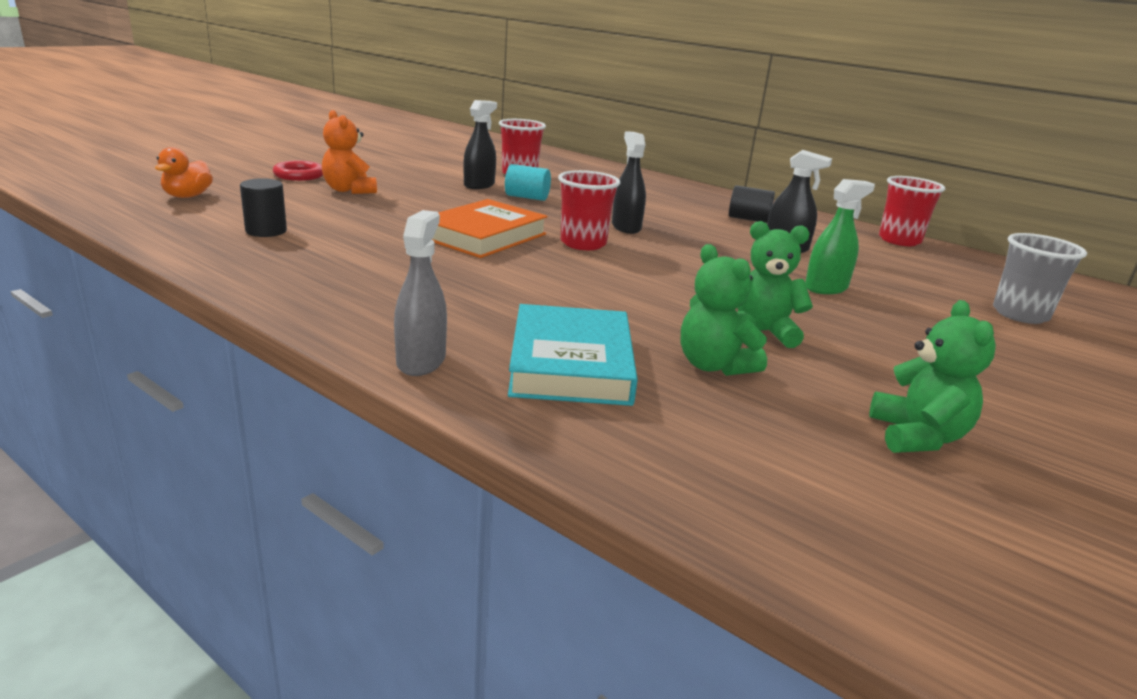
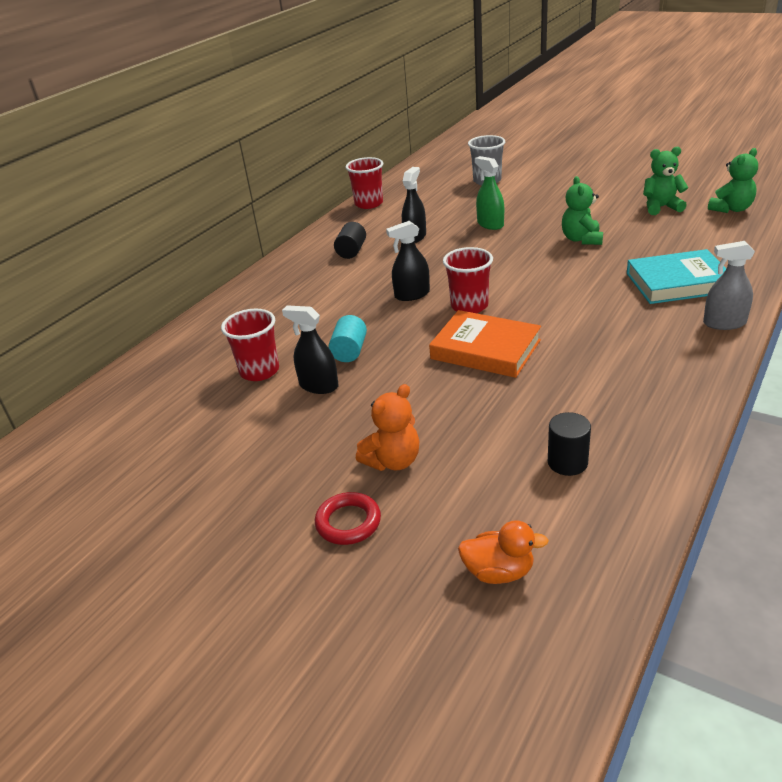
camera: 90 degrees left, 10 degrees up
(713, 366) = (638, 248): green teddy bear -> green teddy bear (731, 209)

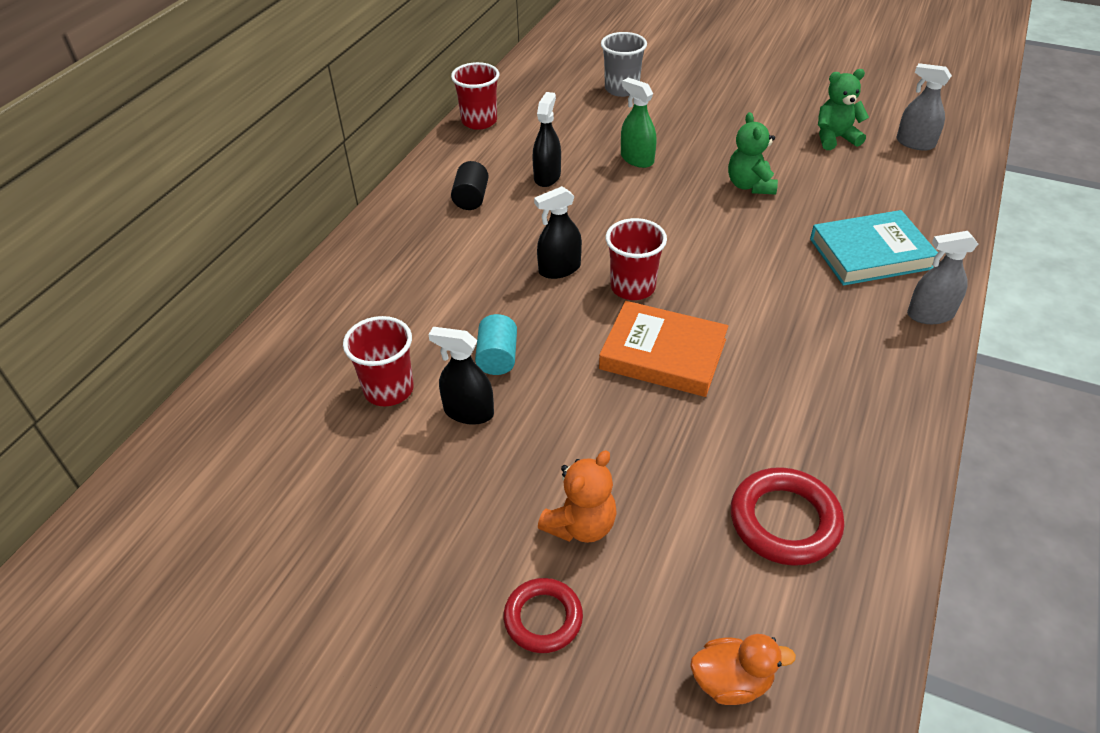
camera: 10 degrees left, 10 degrees up
(567, 462) = (784, 521): black cylinder -> red ring
(731, 209) = (915, 143): green teddy bear -> grey spray bottle

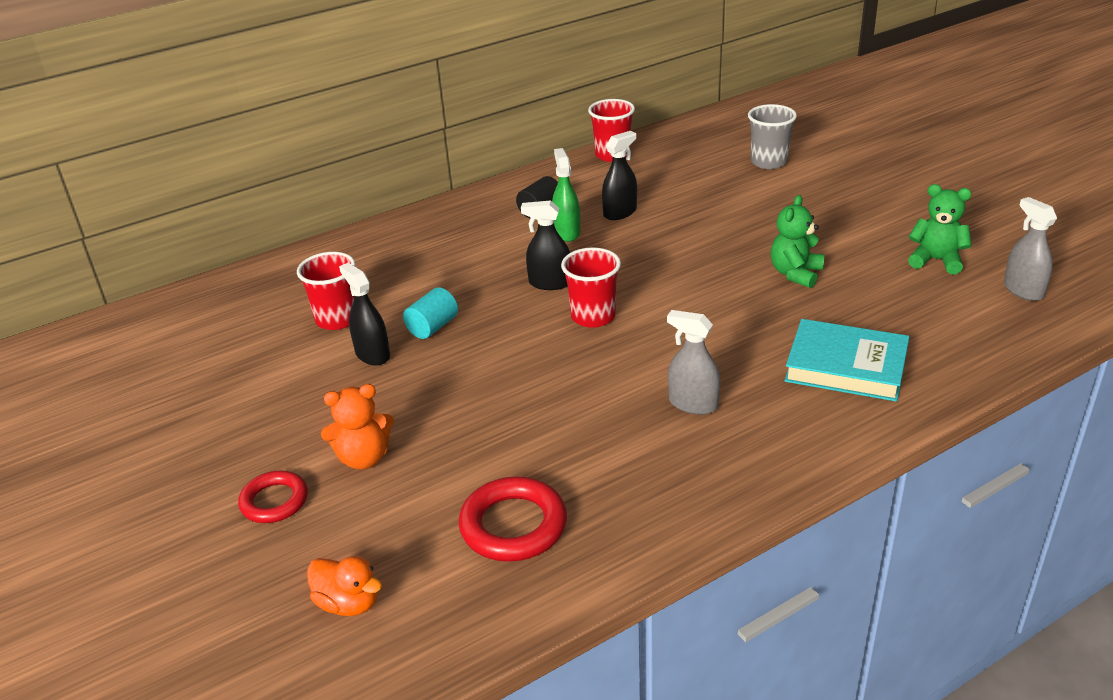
camera: 35 degrees right, 10 degrees down
(637, 159) = (714, 222): green spray bottle -> green spray bottle (567, 232)
(663, 354) = (559, 373): orange book -> none
(930, 314) = (842, 436): grey spray bottle -> grey spray bottle (693, 404)

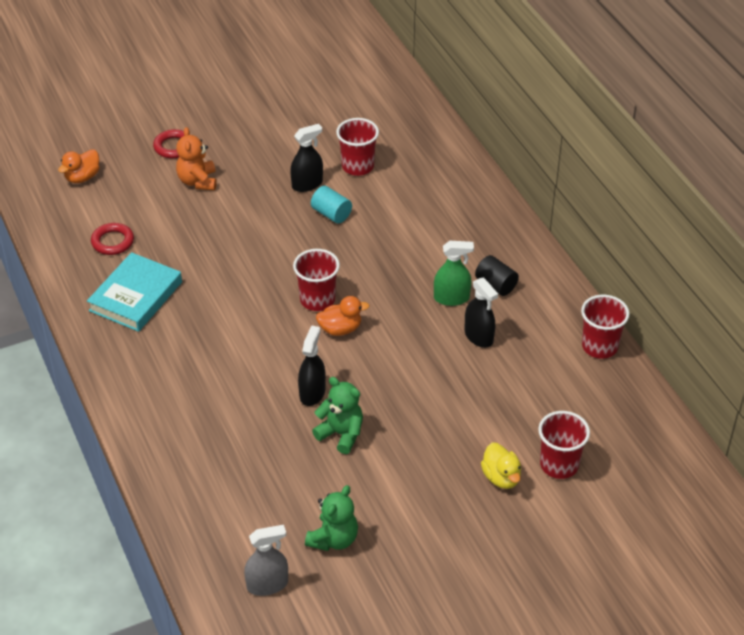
camera: 95 degrees right, 10 degrees up
(513, 525) = (112, 242): red ring -> red ring, size x0.66
(550, 283) = (373, 280): black spray bottle -> black spray bottle (312, 393)
(637, 294) = (340, 329): none -> orange duck
(693, 404) = (192, 338): grey spray bottle -> none
(768, 162) = (559, 465): grey cup -> red cup
(800, 185) = (501, 477): none -> yellow duck
(846, 366) = (204, 432): turquoise book -> turquoise book (135, 296)

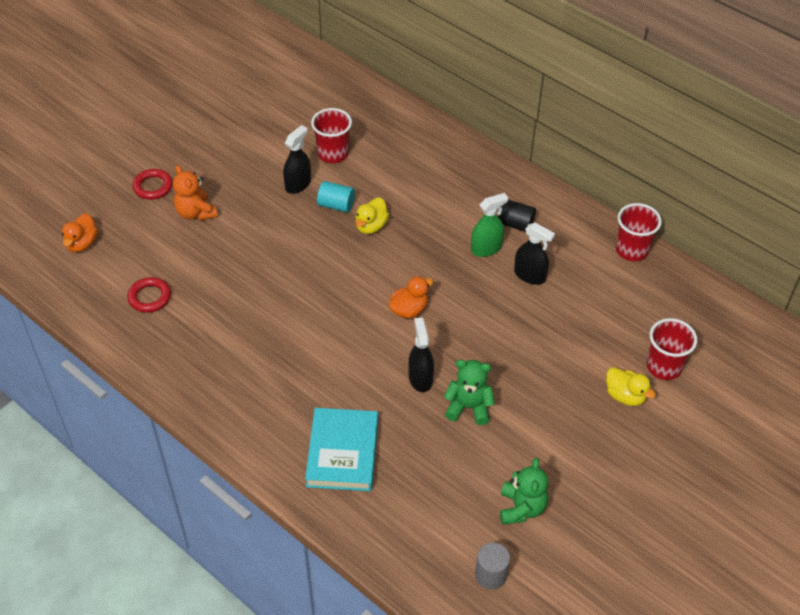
camera: 25 degrees left, 5 degrees up
(135, 296) = (203, 343): turquoise book -> turquoise book (342, 453)
(267, 584) = (490, 575): grey spray bottle -> grey cylinder
(317, 300) = (372, 289): red cup -> none
(352, 243) = (371, 226): none -> yellow duck

